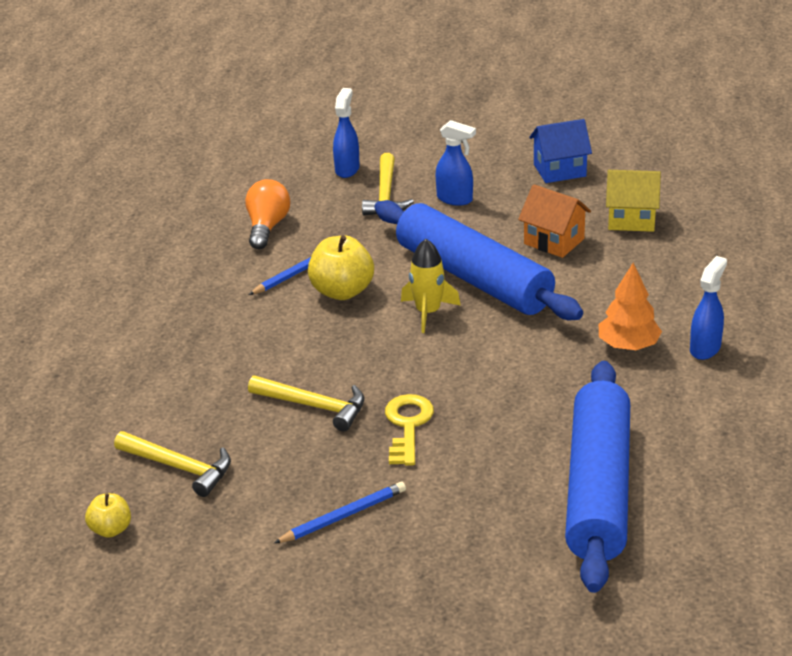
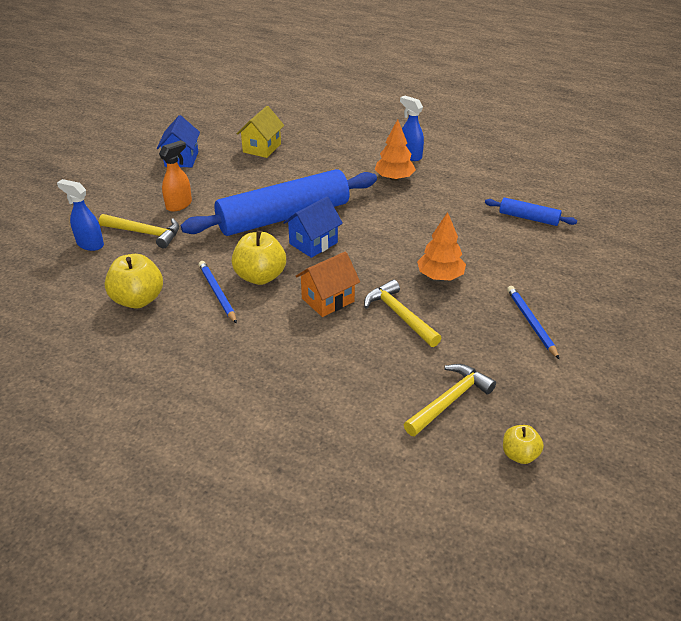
camera: 75 degrees left, 5 degrees up
(267, 227) = (138, 300): orange light bulb -> yellow apple
(314, 406) = (400, 315): yellow hammer -> yellow hammer turned 75 degrees counterclockwise
(408, 425) = (440, 276): yellow key -> orange tree
(428, 312) = (313, 243): yellow rocket -> blue house
(455, 199) = (179, 205): blue spray bottle -> orange spray bottle
(554, 241) = (264, 179): orange house -> orange house (328, 300)
(597, 489) = (528, 218): blue rolling pin -> blue rolling pin, size x0.44

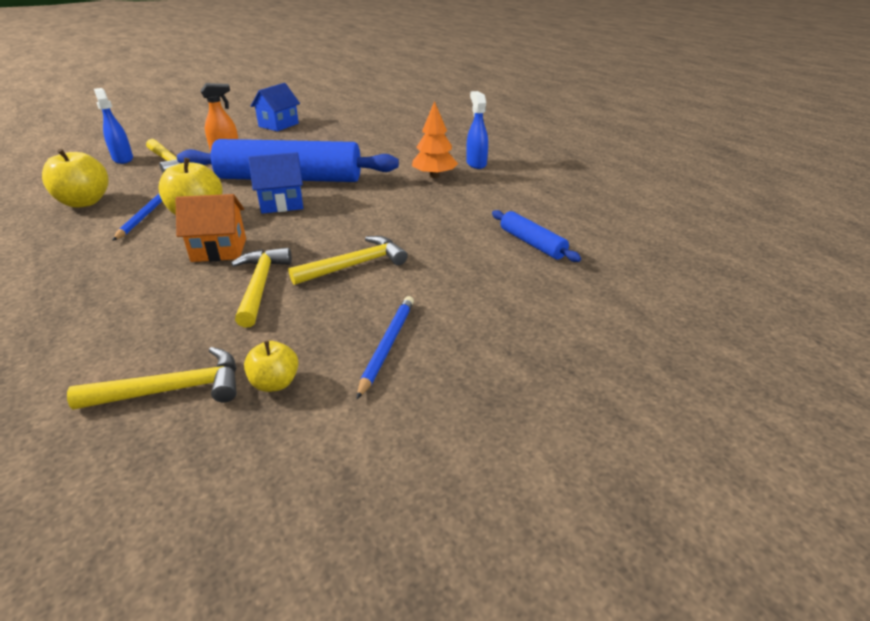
camera: 30 degrees right, 5 degrees down
(262, 148) = (351, 131): yellow house -> none
(440, 276) = (355, 265): orange tree -> yellow hammer
(519, 455) = (143, 496): yellow apple -> yellow apple (275, 383)

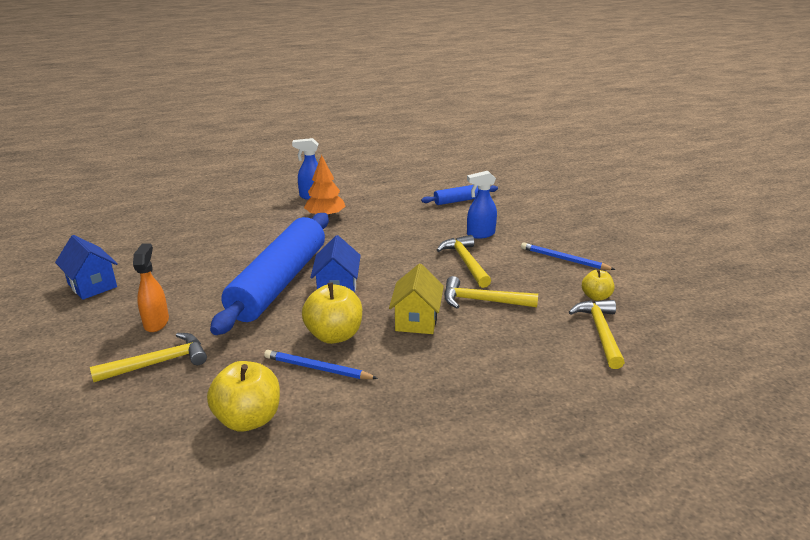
camera: 75 degrees left, 5 degrees down
(123, 159) = (106, 406): blue spray bottle -> blue spray bottle (480, 234)
(219, 250) = (416, 320): orange house -> yellow house

